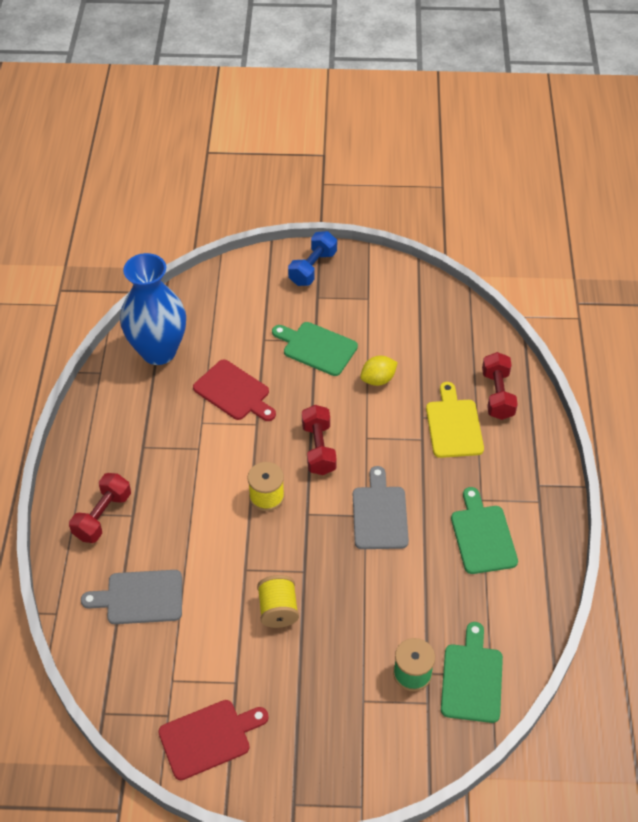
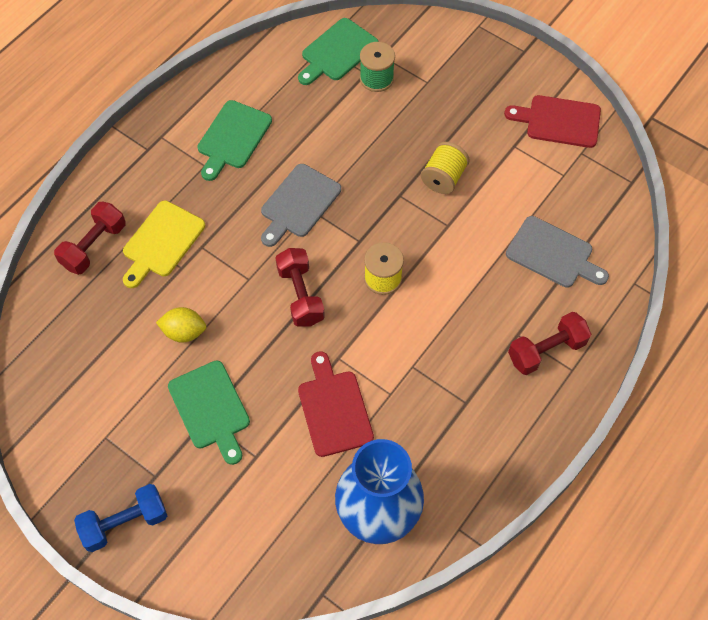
camera: 145 degrees left, 10 degrees up
(318, 448) = (300, 295): red dumbbell -> red dumbbell turned 45 degrees counterclockwise

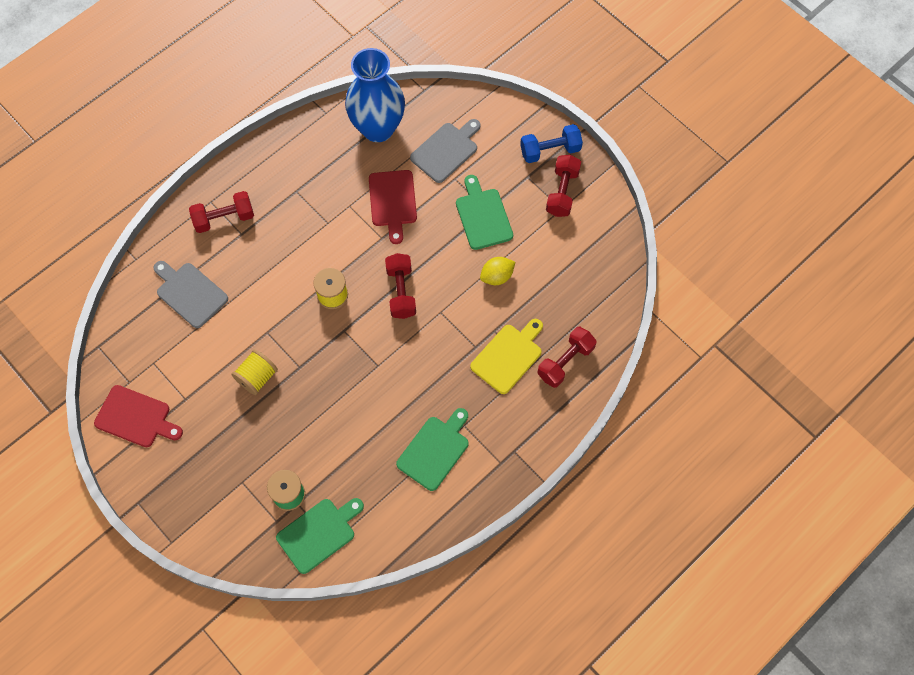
camera: 170 degrees left, 5 degrees up
(105, 461) = (562, 192): none -> red dumbbell
(184, 332) = (497, 276): yellow lemon -> yellow lemon turned 45 degrees counterclockwise
(298, 203) = (387, 373): grey cutting board -> grey cutting board (446, 151)

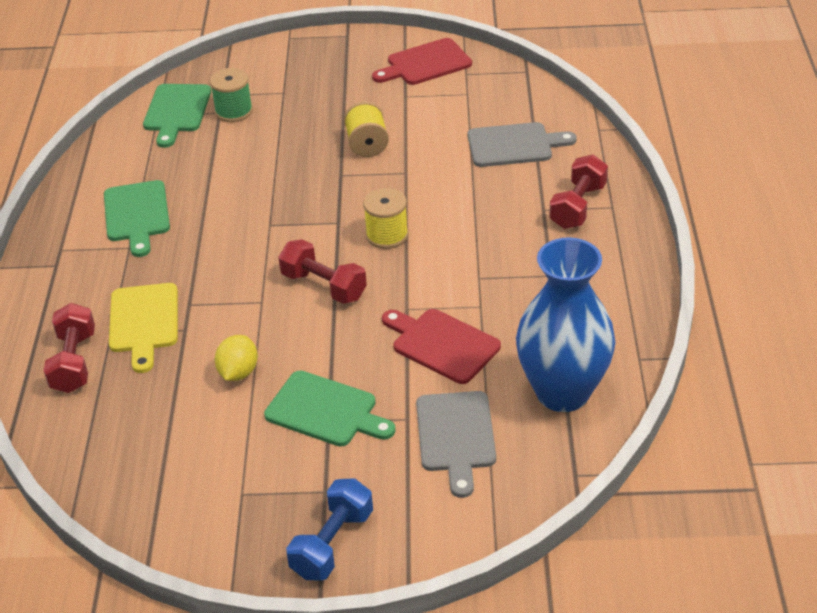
camera: 135 degrees right, 25 degrees down
(562, 192) = (261, 510): red dumbbell -> none

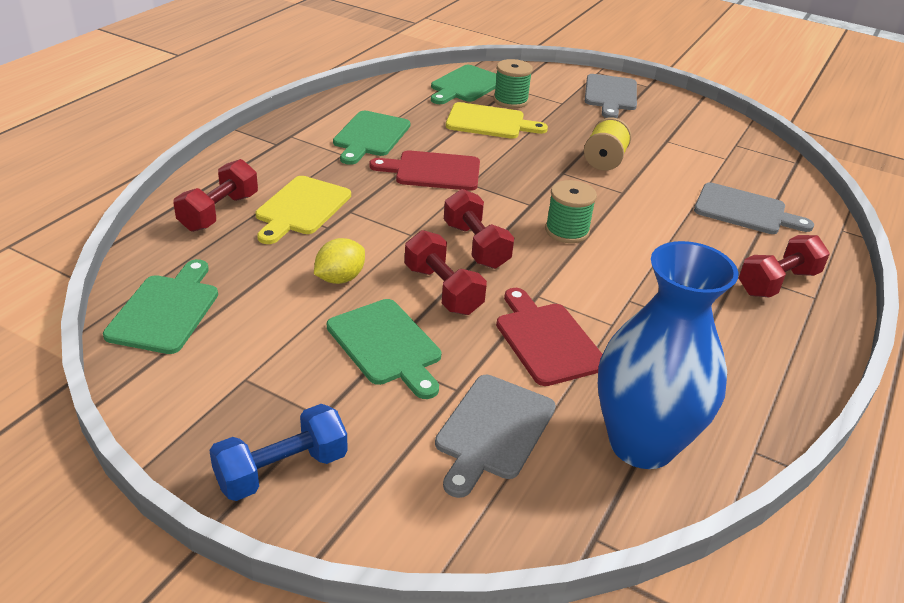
camera: 25 degrees right, 5 degrees down
(122, 473) = (166, 310): none -> green cutting board
(234, 147) = (489, 122): none -> yellow cutting board
(320, 62) = (610, 95): none -> grey cutting board
(330, 341) = (442, 290): none -> red dumbbell
(387, 235) = (567, 231): yellow spool -> green spool
(425, 63) = (703, 126): red cutting board -> red cutting board (433, 171)

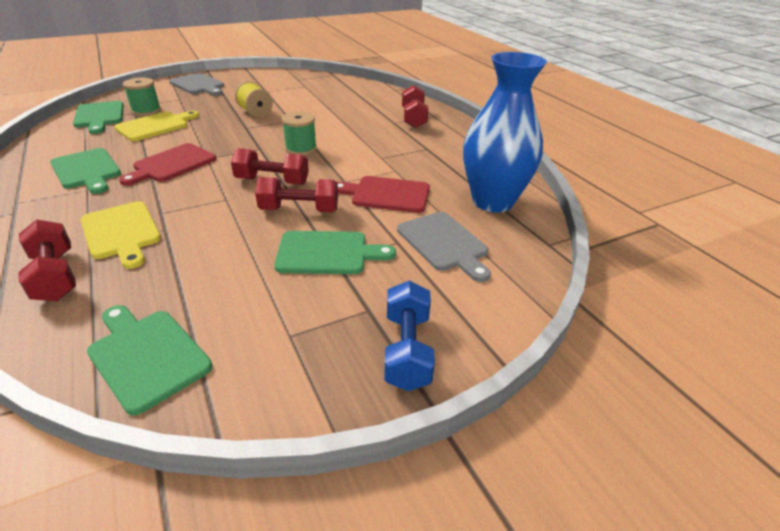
camera: 55 degrees left, 0 degrees up
(340, 278) = (232, 246): yellow lemon -> none
(744, 211) = (352, 101): grey cutting board -> none

